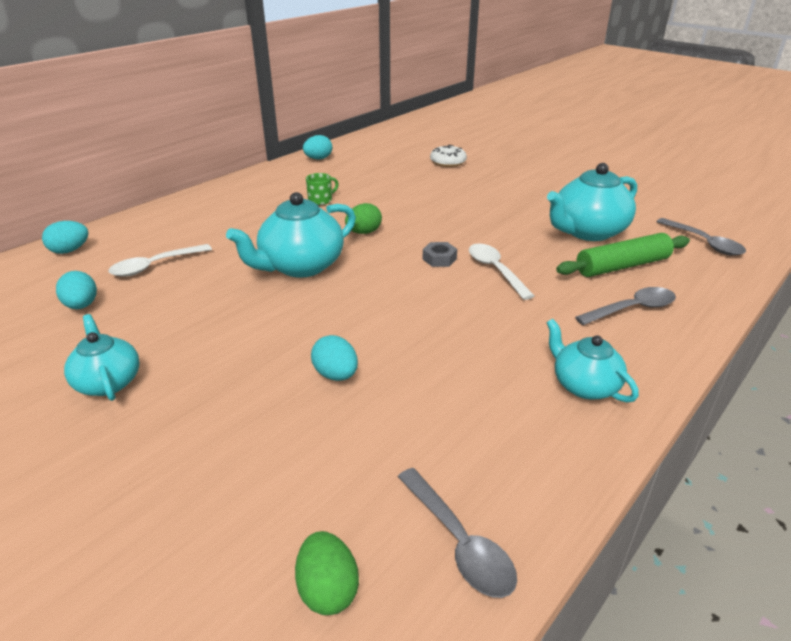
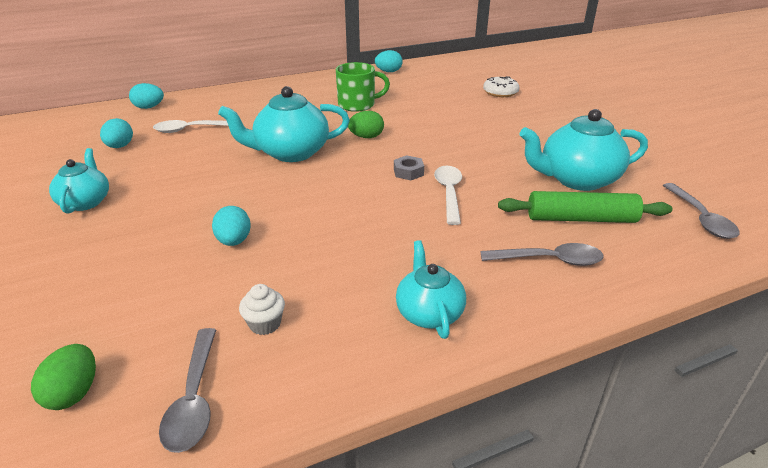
camera: 25 degrees right, 0 degrees up
(321, 200) = (358, 105): green mug -> green mug, size x1.71
(452, 446) = (265, 324): none -> white cupcake

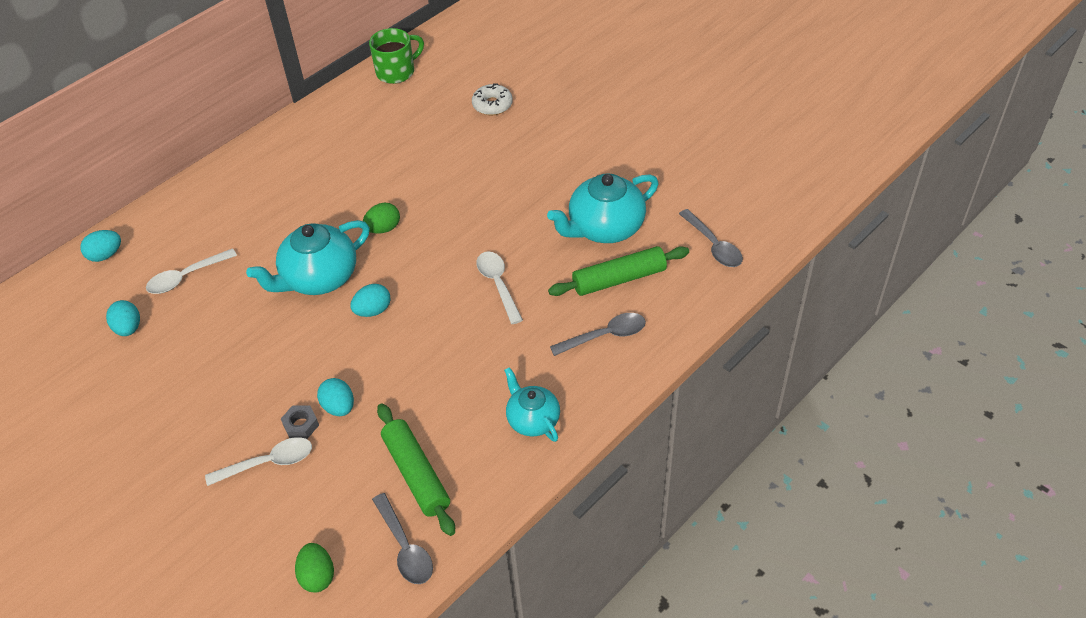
camera: 20 degrees left, 15 degrees up
(85, 202) = (162, 412): turquoise teapot -> none
(131, 265) = (268, 463): none -> white spoon
(265, 324) = (416, 474): white cupcake -> green rolling pin
(358, 105) = (346, 176): green mug -> green mug (396, 72)
(388, 72) = (349, 99): turquoise egg -> turquoise egg (373, 311)
(408, 172) = (449, 268): grey nut -> grey nut (301, 425)

